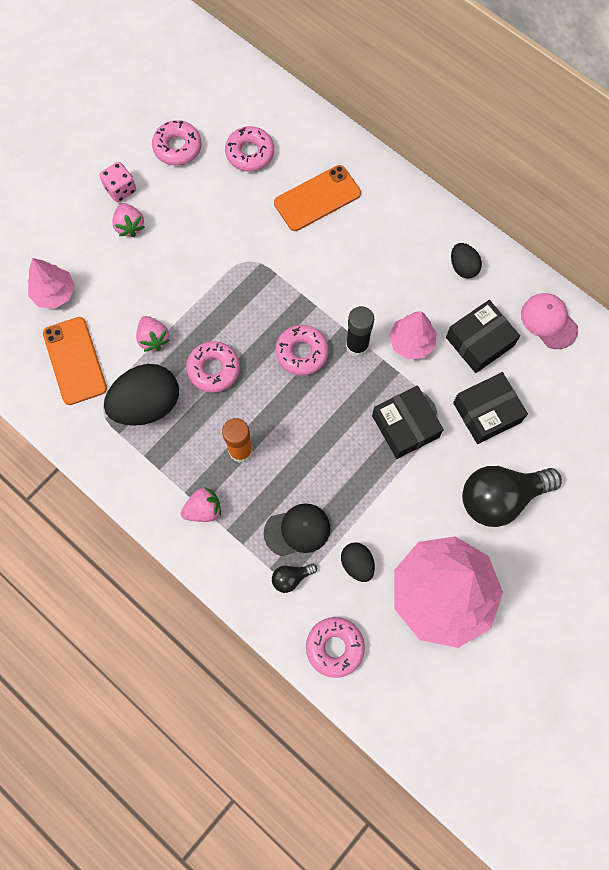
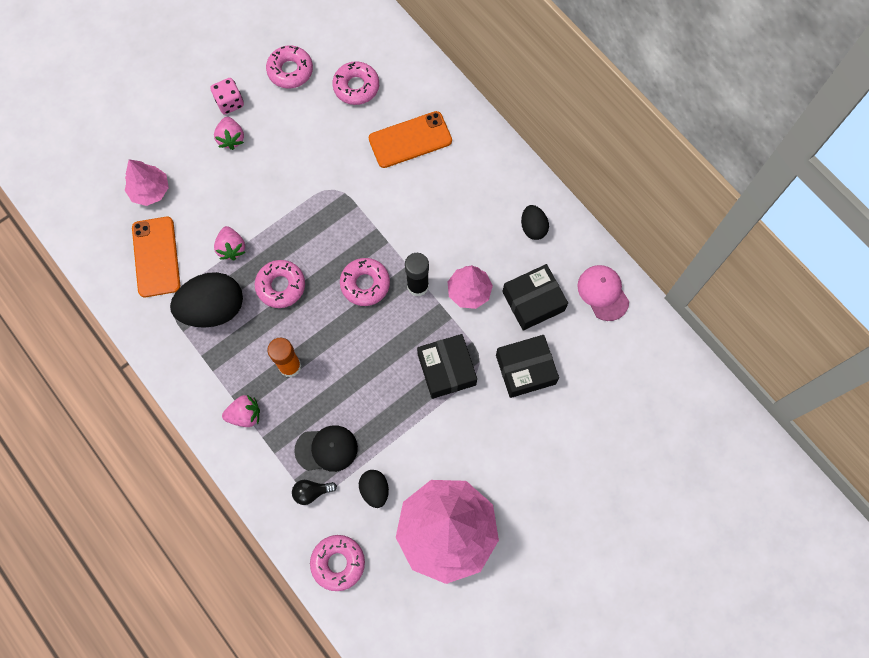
camera: 10 degrees right, 0 degrees up
(500, 498) = (520, 452): black light bulb -> none

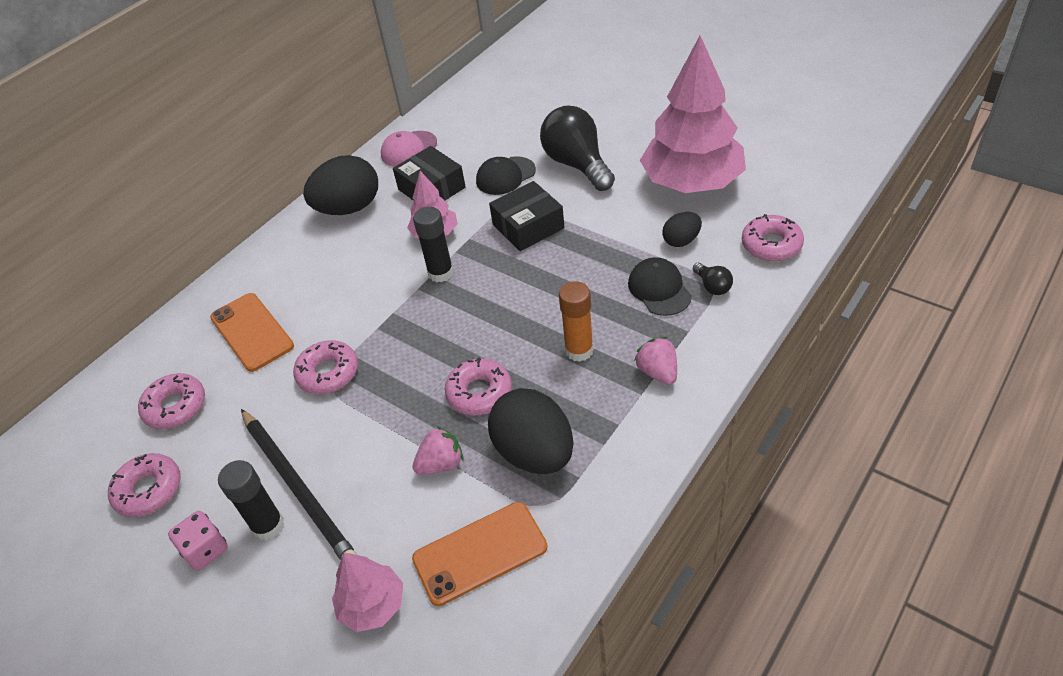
camera: 100 degrees left, 25 degrees down
(231, 138) = (268, 525): pink strawberry -> black glue stick
(252, 158) = (298, 488): none -> black pencil
(365, 284) = (452, 316): pink donut -> pink donut (328, 373)
(516, 438) = (577, 164): none -> black light bulb
(525, 369) = (505, 176): black box -> black cap
(533, 228) = (349, 208): black egg -> black egg, size x1.92

